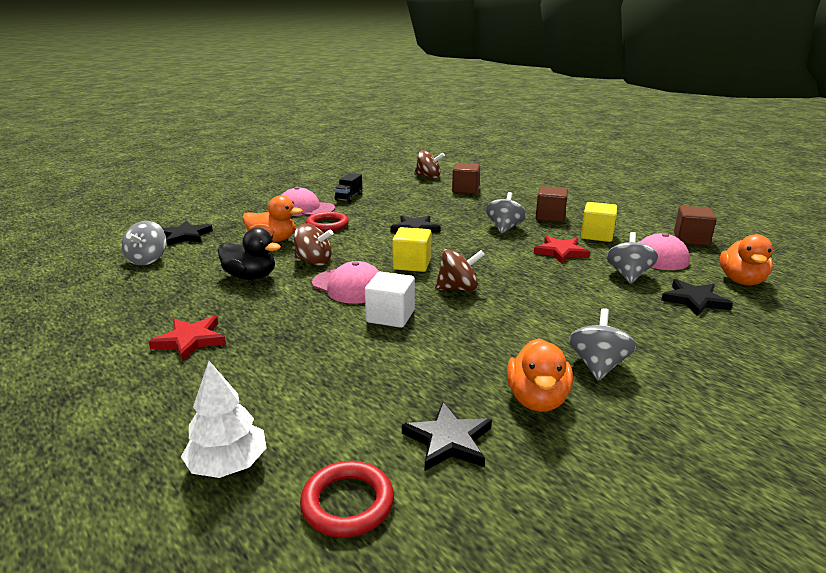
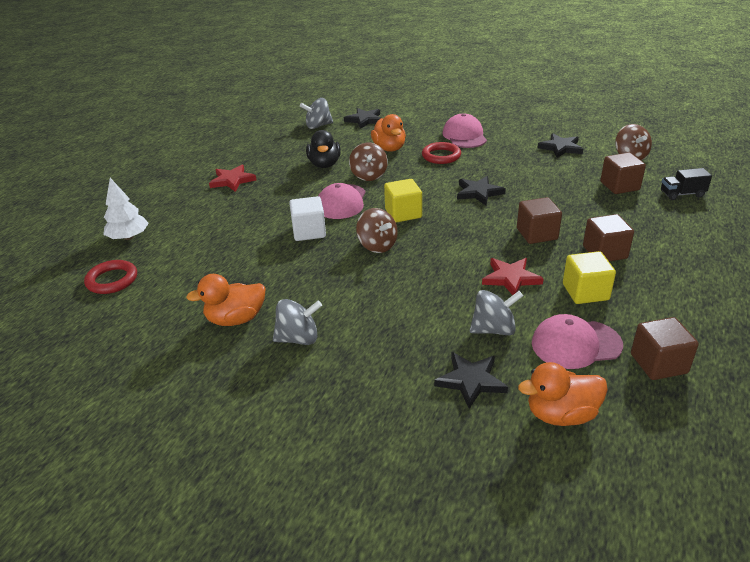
camera: 65 degrees right, 10 degrees up
(349, 197) = (515, 142): black truck -> black truck (682, 194)
(448, 440) = (175, 296): black star -> black star (560, 148)
(504, 228) = (537, 234): grey spinning top -> brown cube

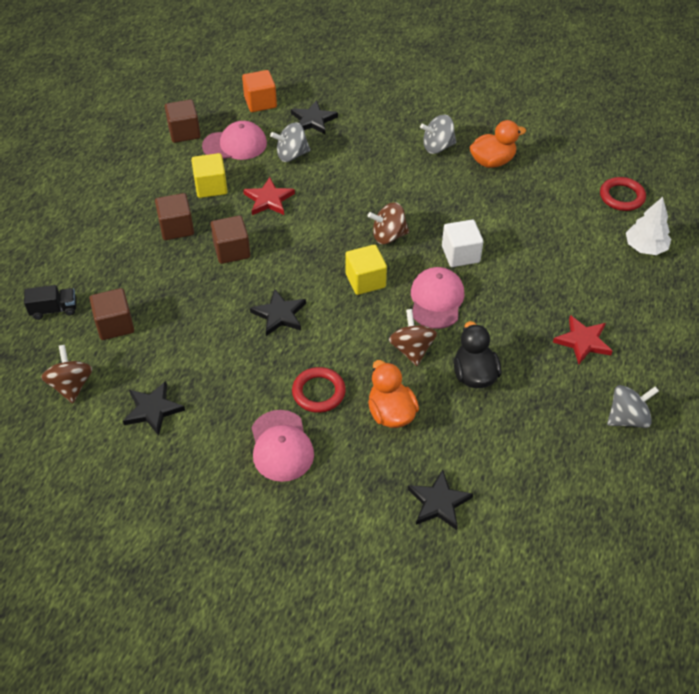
camera: 175 degrees right, 15 degrees up
(318, 126) = (511, 484): grey spinning top -> grey spinning top (627, 418)
(377, 246) = (388, 236): brown spinning top -> brown spinning top turned 60 degrees counterclockwise
(561, 414) = (260, 102): orange duck -> orange cube

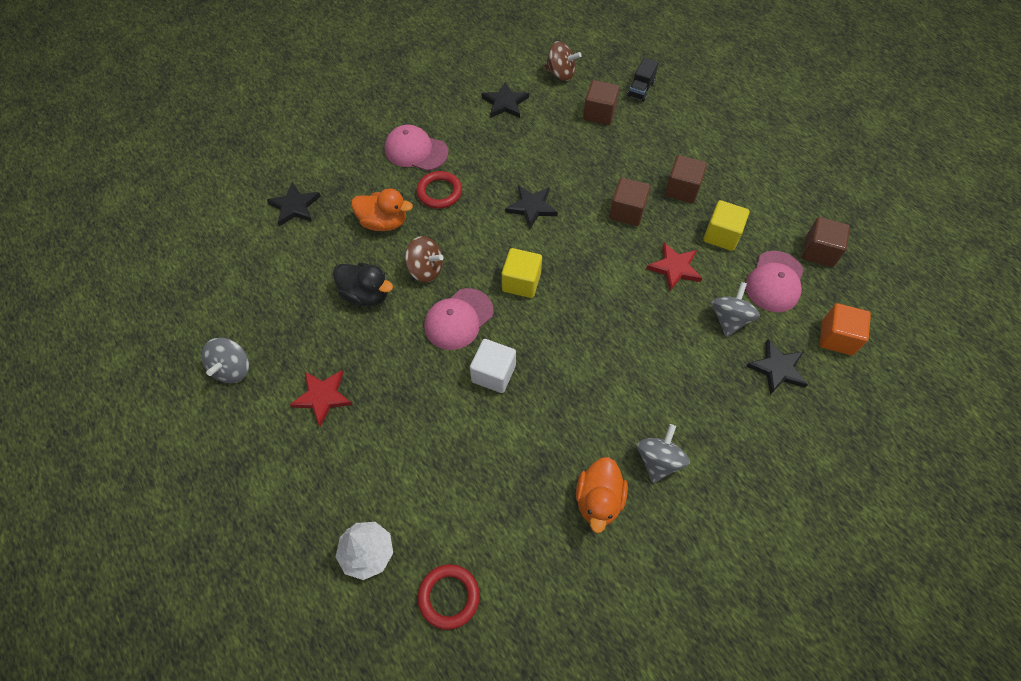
camera: 125 degrees right, 10 degrees up
(388, 236) = (560, 331): brown spinning top -> none
(436, 300) = (458, 319): pink cap -> pink cap turned 90 degrees clockwise

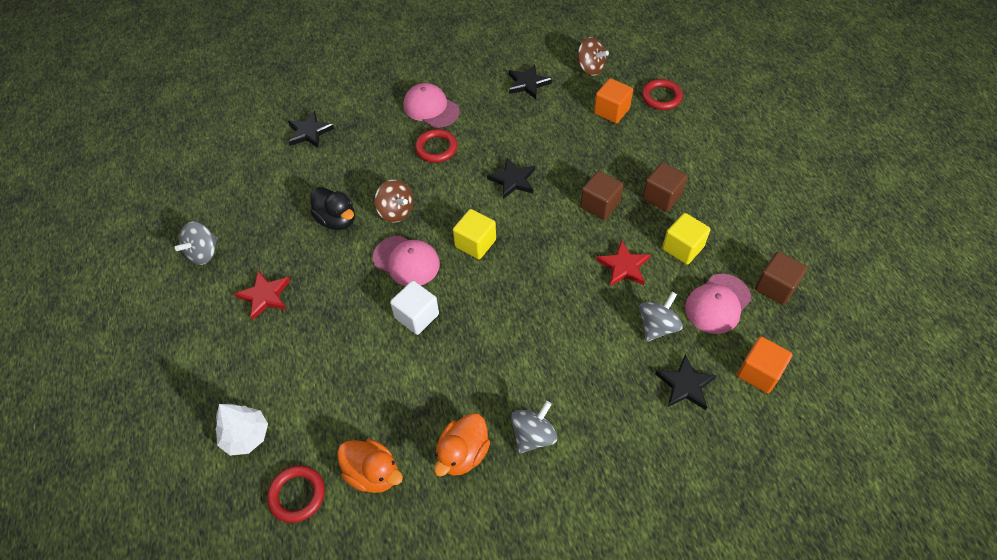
camera: 20 degrees right, 5 degrees down
(384, 222) = (377, 163): orange duck -> orange duck (373, 473)
(458, 319) = (406, 261): pink cap -> pink cap turned 120 degrees counterclockwise
(599, 113) = (611, 111): brown cube -> orange cube
(641, 89) = (661, 97): black truck -> red ring

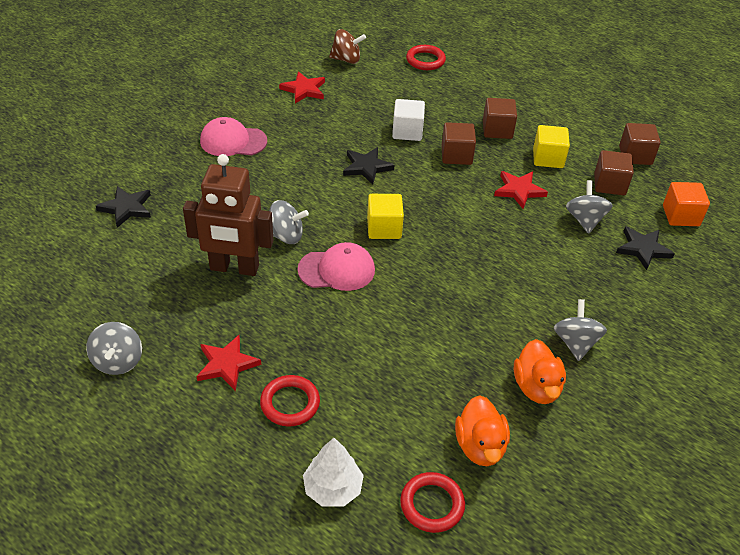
camera: 40 degrees left, 10 degrees down
(337, 220) = (234, 268): black duck -> brown robot
(373, 473) = (480, 446): orange duck -> orange duck turned 90 degrees clockwise
(396, 211) = (286, 236): brown spinning top -> grey spinning top
(417, 316) = (391, 307): white cube -> white cube (407, 132)
(436, 148) = (271, 170): red ring -> red ring (290, 403)
(528, 83) = (304, 90): black star -> red star
(611, 111) = (396, 84): orange cube -> none
(717, 304) = (609, 184): pink cap -> brown cube

